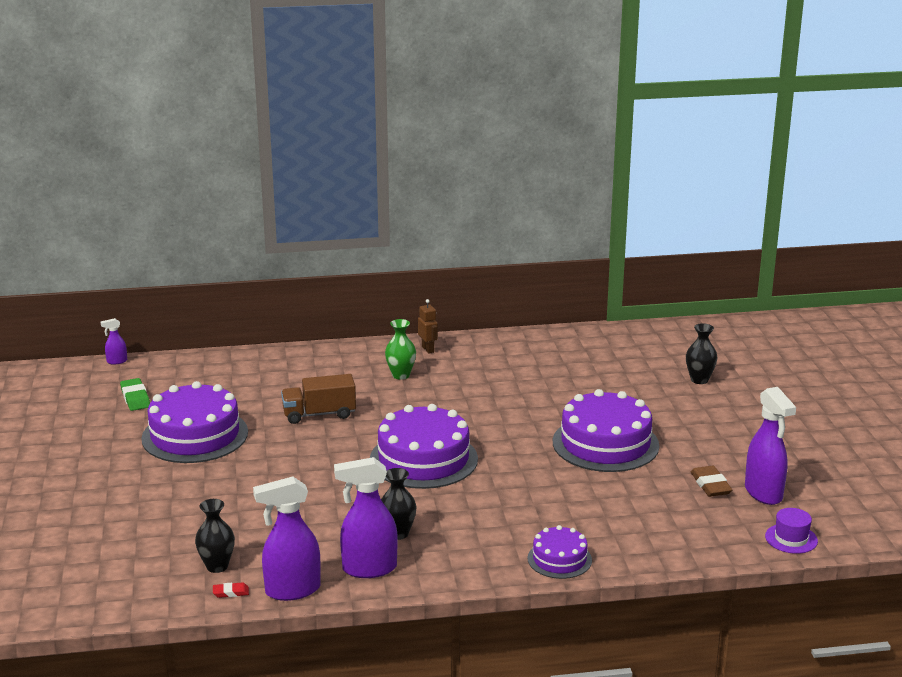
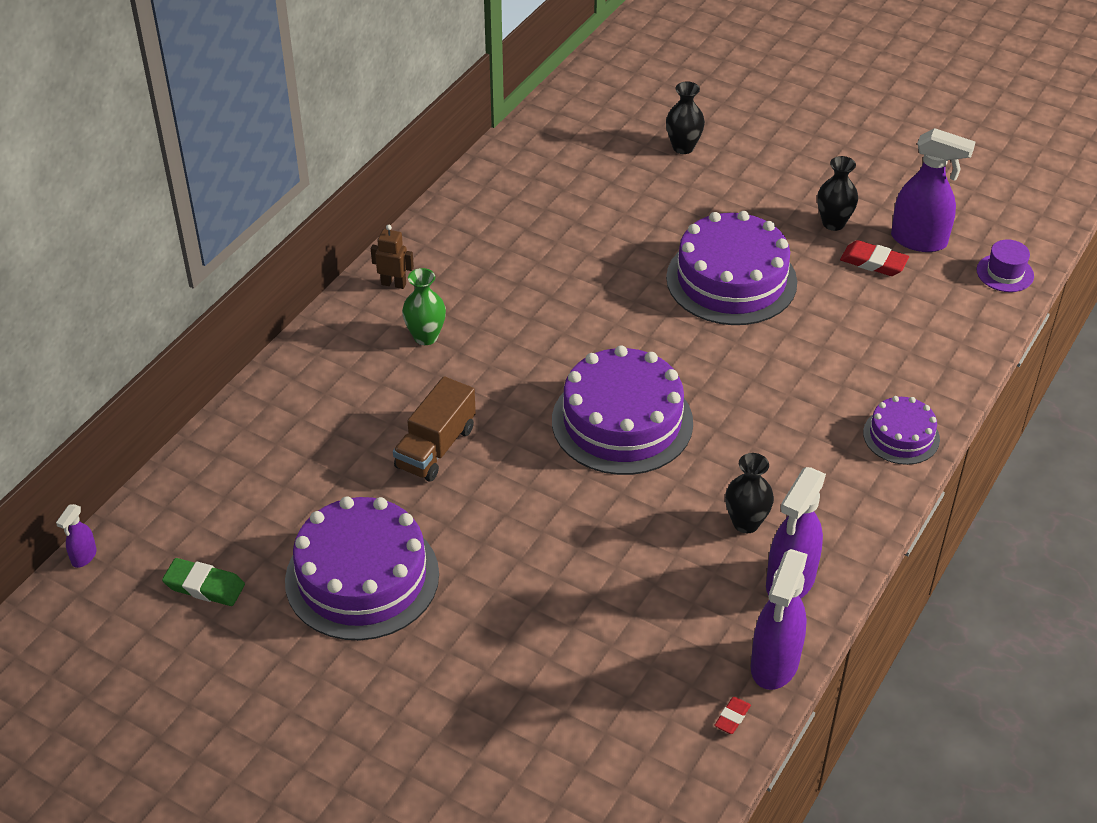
camera: 50 degrees left, 20 degrees up
(217, 566) = (669, 703): black vase -> black vase (833, 223)
(710, 485) = (873, 262): brown eraser -> red eraser

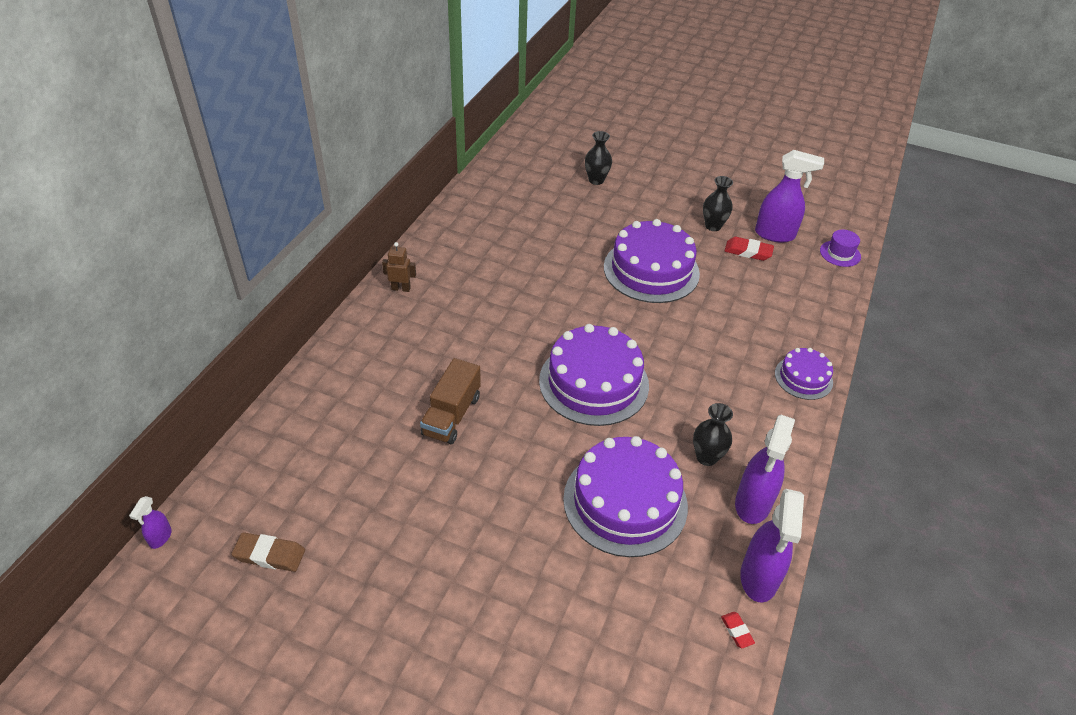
camera: 10 degrees left, 0 degrees up
(204, 586) = (269, 555): green eraser -> brown eraser
(362, 577) = (405, 533): purple cake -> purple cake (625, 502)
(425, 337) = (431, 327): green vase -> none
(732, 717) = (737, 631): red eraser -> red eraser turned 45 degrees counterclockwise

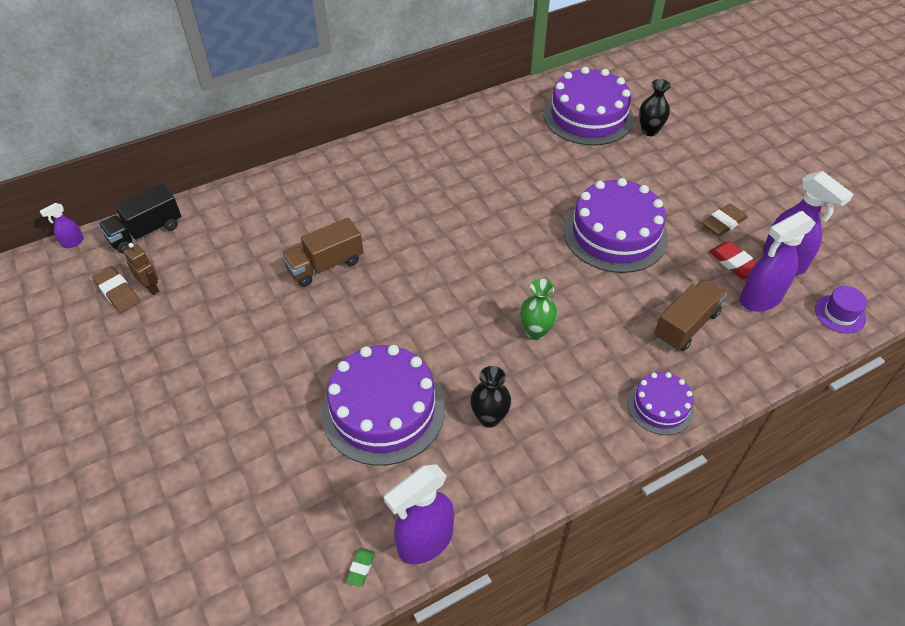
camera: 40 degrees right, 5 degrees up
(236, 483) = (145, 232): none -> black truck
(401, 288) = (388, 149): brown robot -> brown robot (151, 288)
(593, 382) = (460, 301): purple cake -> purple cake (588, 116)
(672, 373) = (536, 331): none -> green vase
(713, 226) = (723, 223): black vase -> brown eraser
(737, 631) = (361, 568): red eraser -> green eraser
(752, 504) = (487, 481): purple spray bottle -> purple spray bottle (759, 299)
(762, 312) = (686, 325): none -> brown truck

